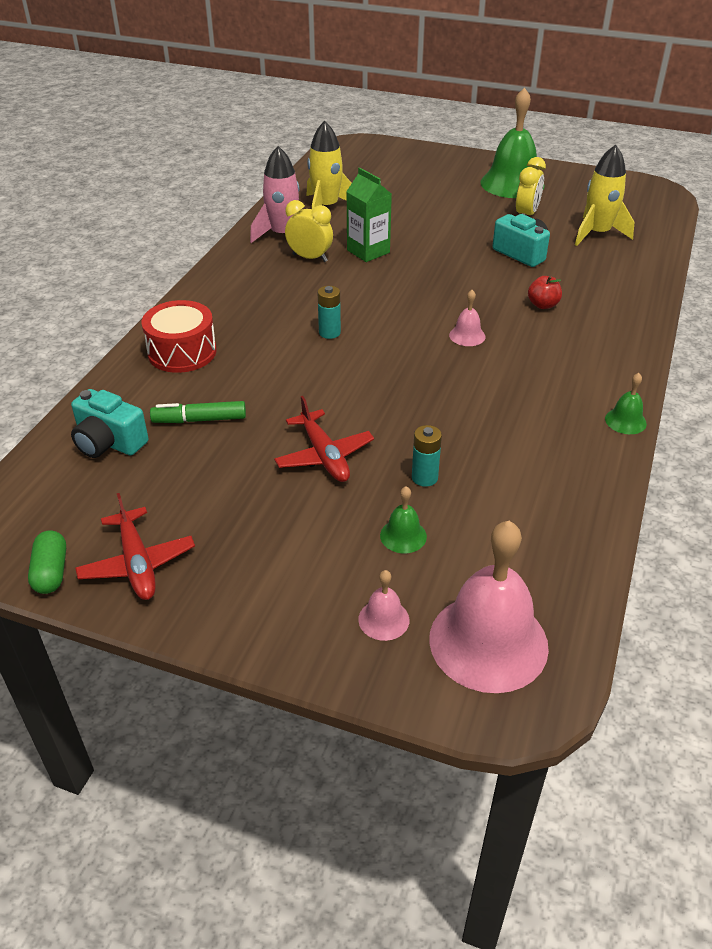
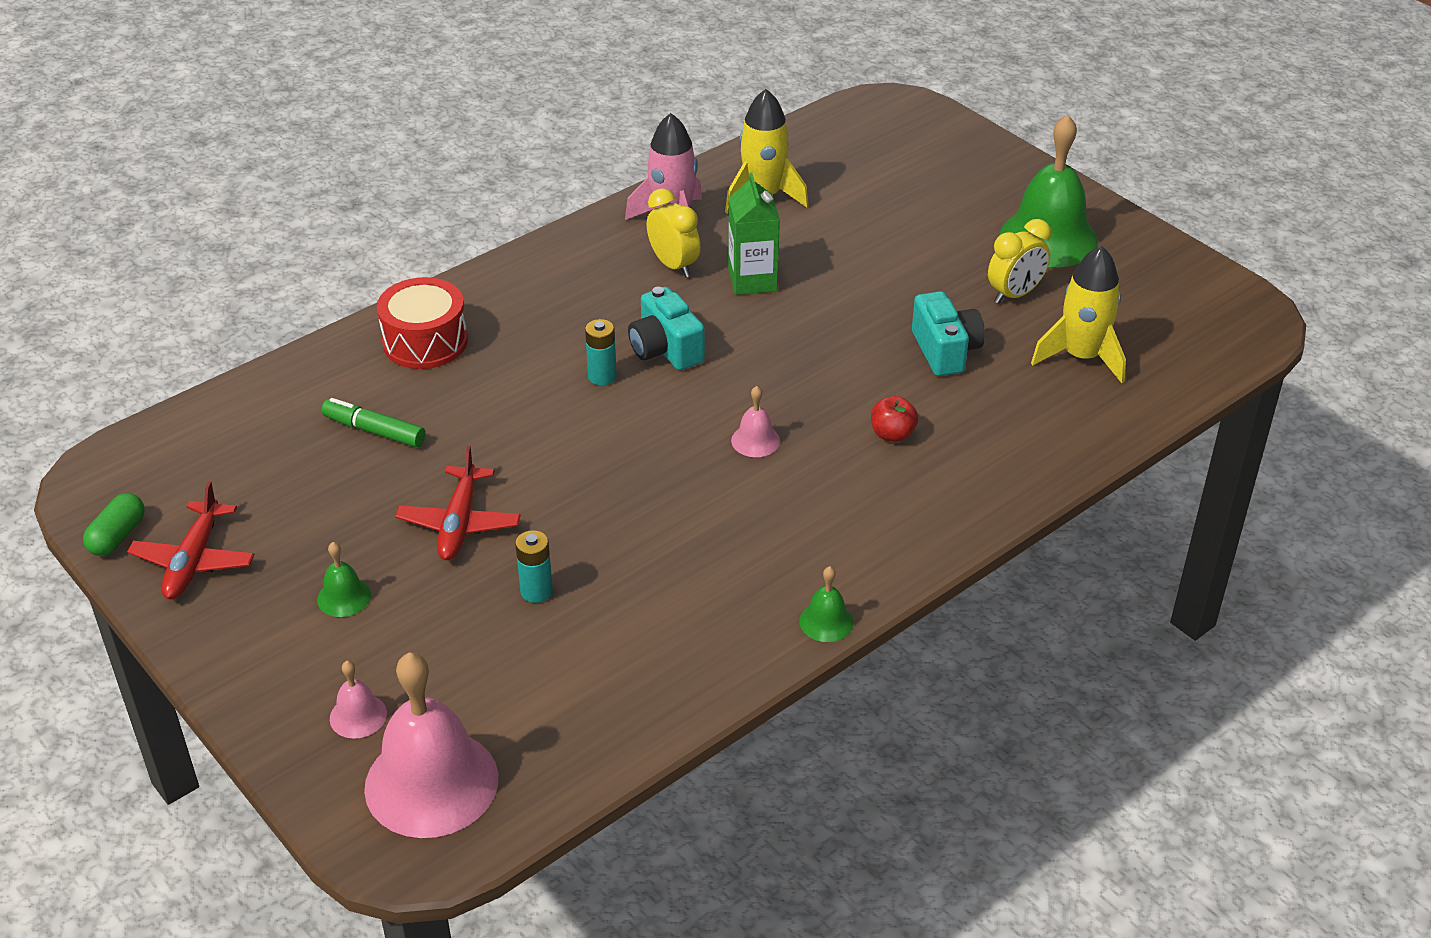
camera: 30 degrees right, 0 degrees up
(109, 442) = (269, 422): turquoise camera -> turquoise camera (665, 349)
(403, 536) = (455, 643): green bell -> green bell (344, 597)

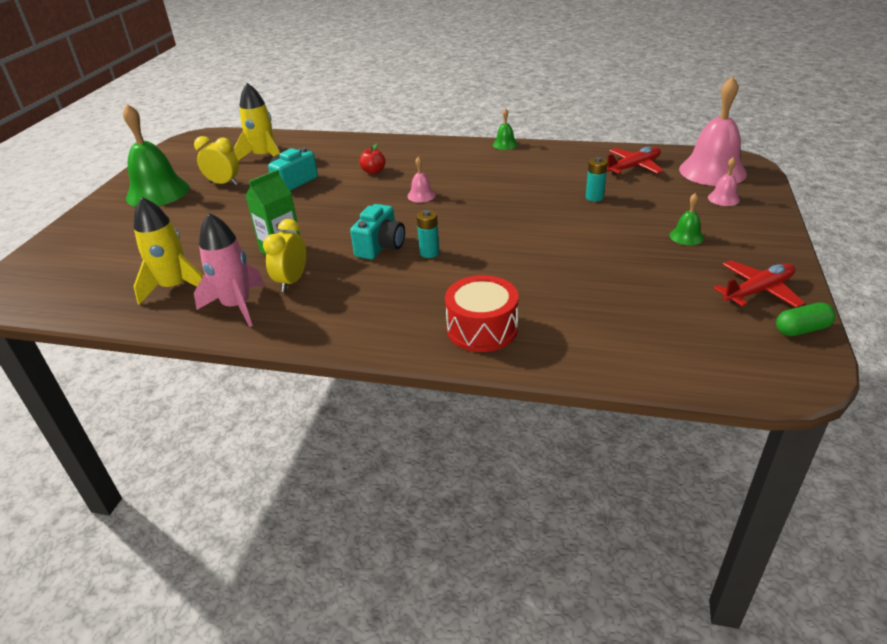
camera: 125 degrees left, 5 degrees down
(374, 431) = (581, 297): green marker -> none
(459, 523) = (593, 234): red plane -> red plane (633, 167)

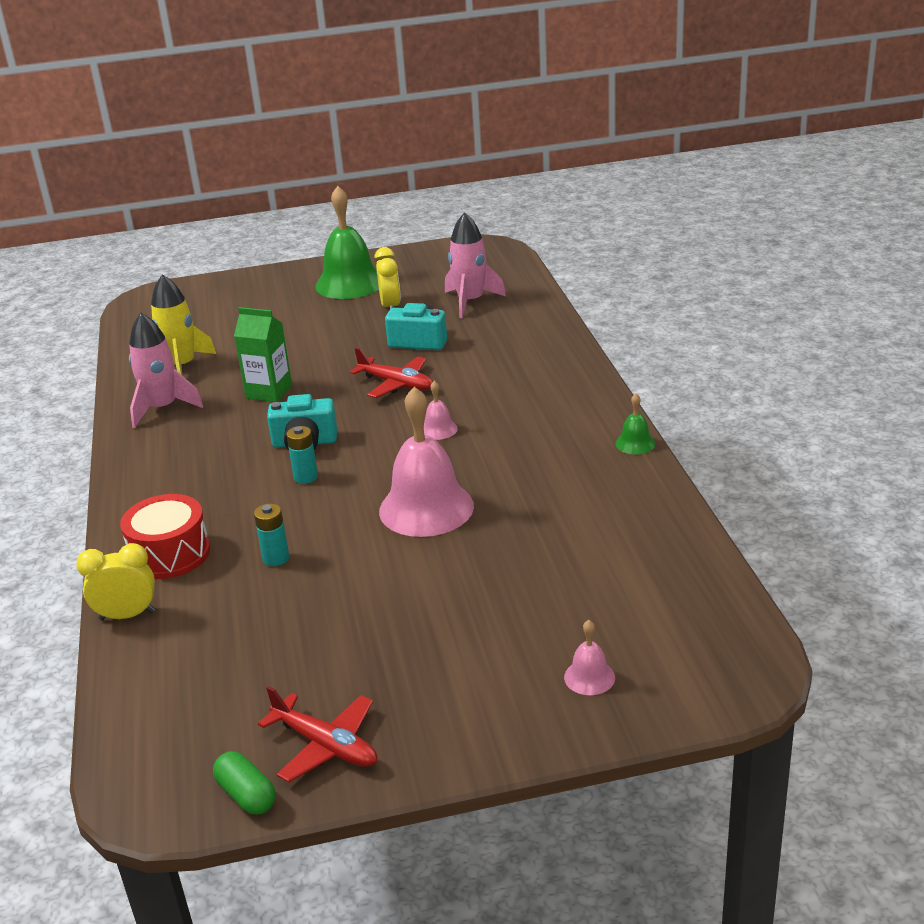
camera: 65 degrees right, 5 degrees down
(264, 157) = (470, 301): yellow rocket -> pink rocket
(292, 281) = (214, 419): yellow clock -> yellow clock (127, 615)
(373, 171) = (480, 378): red apple -> none
(594, 197) = (515, 557): turquoise battery -> turquoise battery (276, 558)
(633, 167) = (641, 570): red plane -> red plane (396, 384)
(686, 236) = (445, 659): green bell -> none
(712, 171) = (685, 651): pink bell -> pink bell (426, 508)

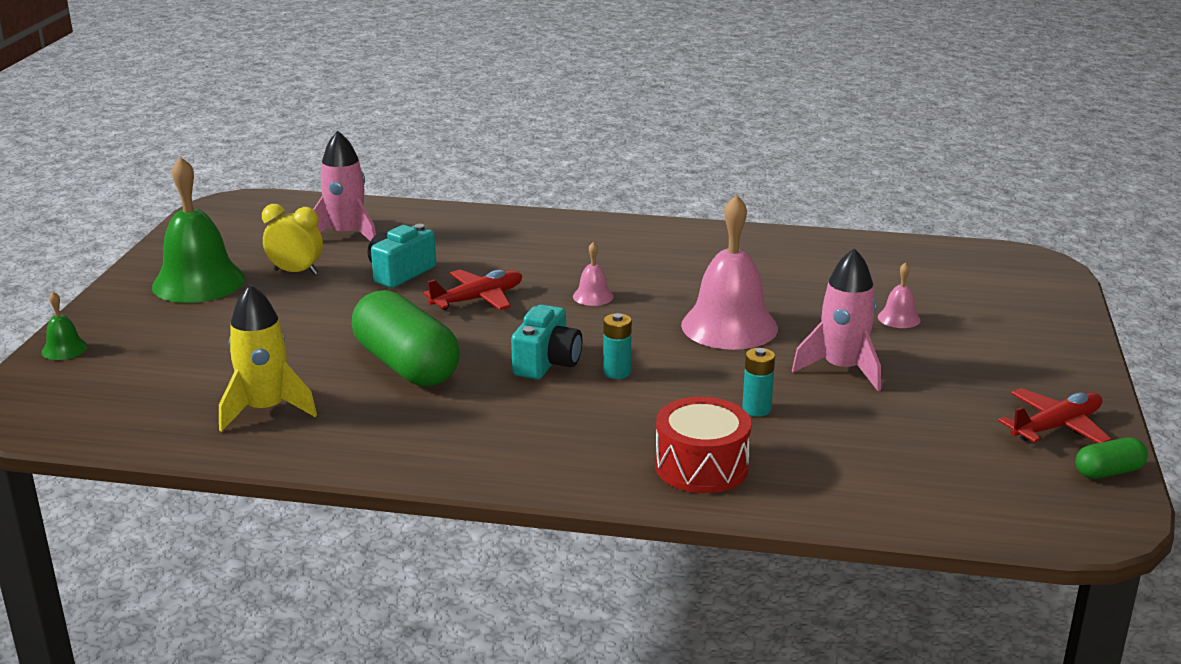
camera: 70 degrees left, 5 degrees down
(127, 615) = (801, 504): yellow clock -> none
(162, 408) = (362, 435): pink rocket -> pink rocket (842, 369)
(269, 392) = (406, 365): green carton -> green capsule
(589, 677) = (1014, 311): pink bell -> pink bell (899, 318)
(635, 443) = (704, 228): green bell -> green bell (64, 349)

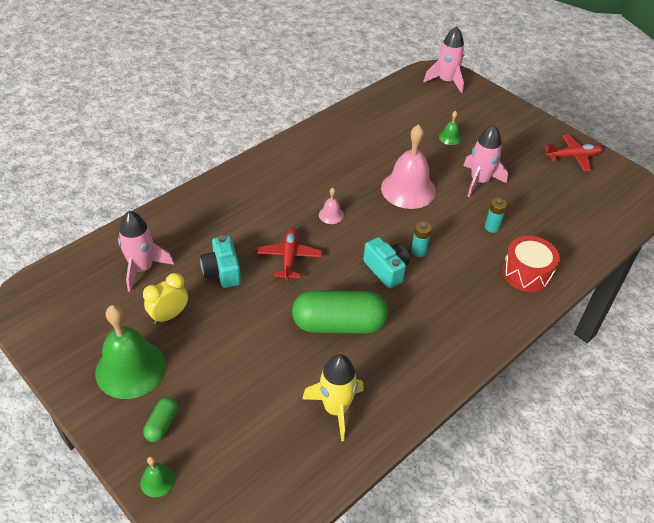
camera: 55 degrees left, 20 degrees up
(899, 318) = (450, 137): pink bell -> green bell
(1025, 275) = (446, 81): none -> pink rocket
(1056, 427) = (573, 157): red plane -> red plane turned 75 degrees clockwise
(1108, 472) = (614, 166): green capsule -> green capsule (162, 424)

